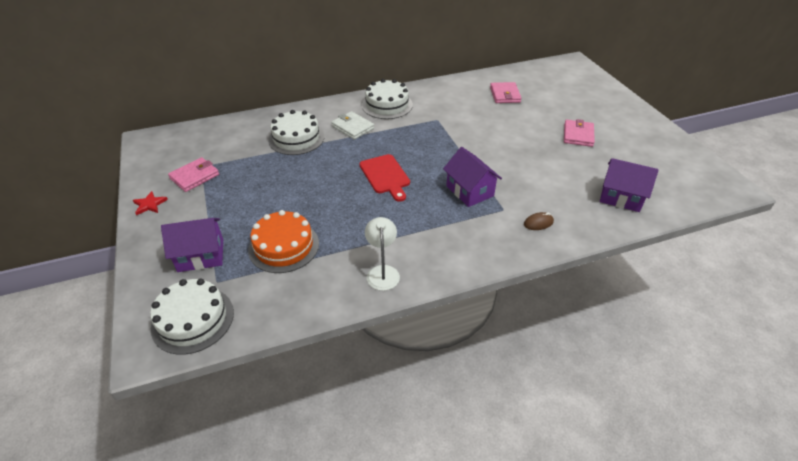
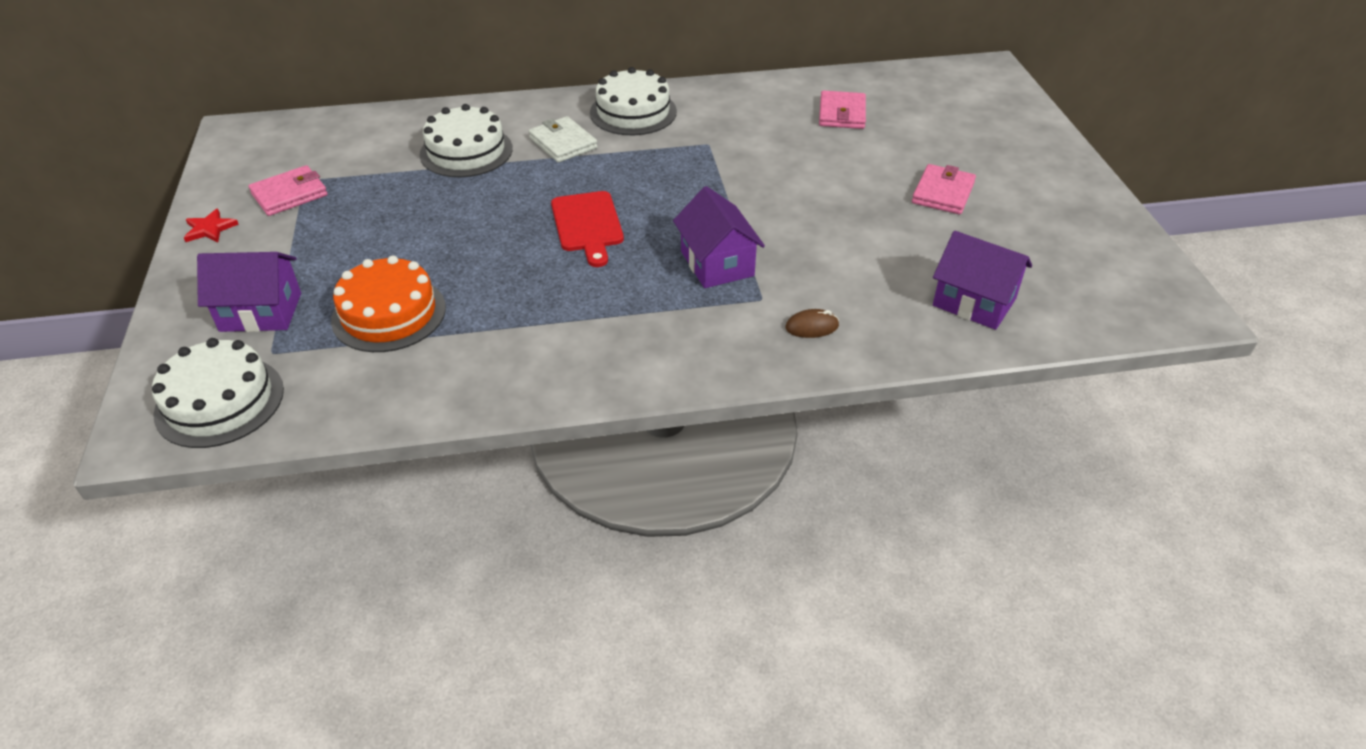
camera: 10 degrees right, 0 degrees up
(382, 272) = (527, 370): white lamp -> none

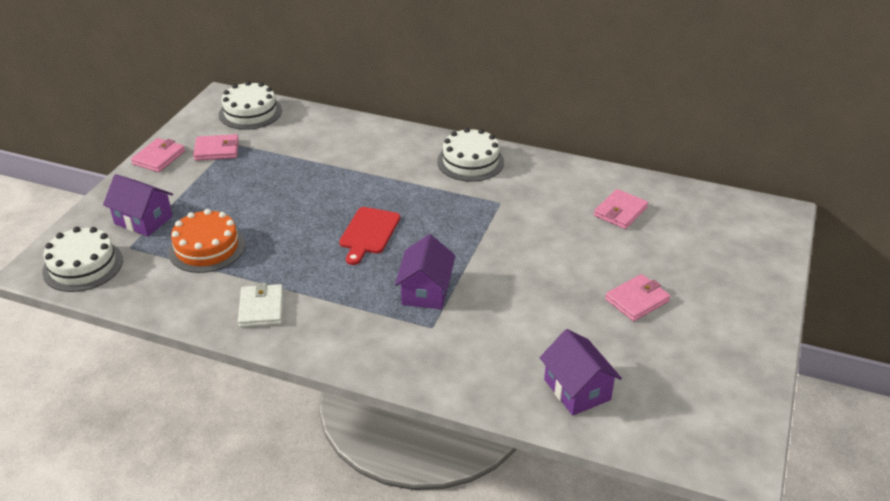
camera: 30 degrees right, 5 degrees down
(210, 229) = (159, 158): red star -> pink wallet
(466, 151) = (339, 155): white cake -> white cake (250, 112)
(563, 143) = (404, 169): white wallet -> white wallet (261, 308)
(812, 327) = (446, 359): brown mouse -> none

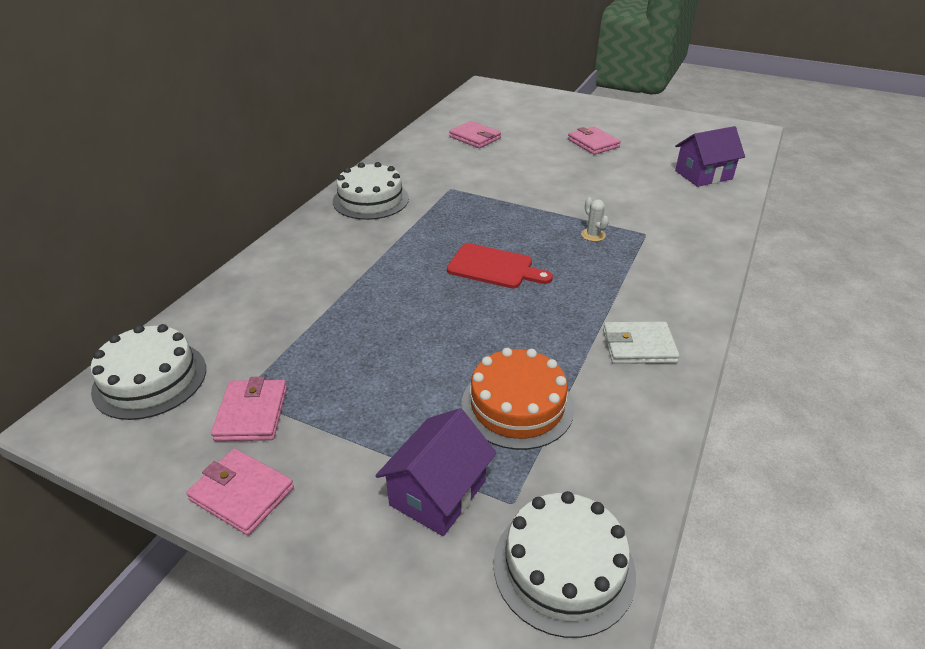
camera: 85 degrees left, 0 degrees up
(426, 291) = (593, 235): purple house -> white cactus

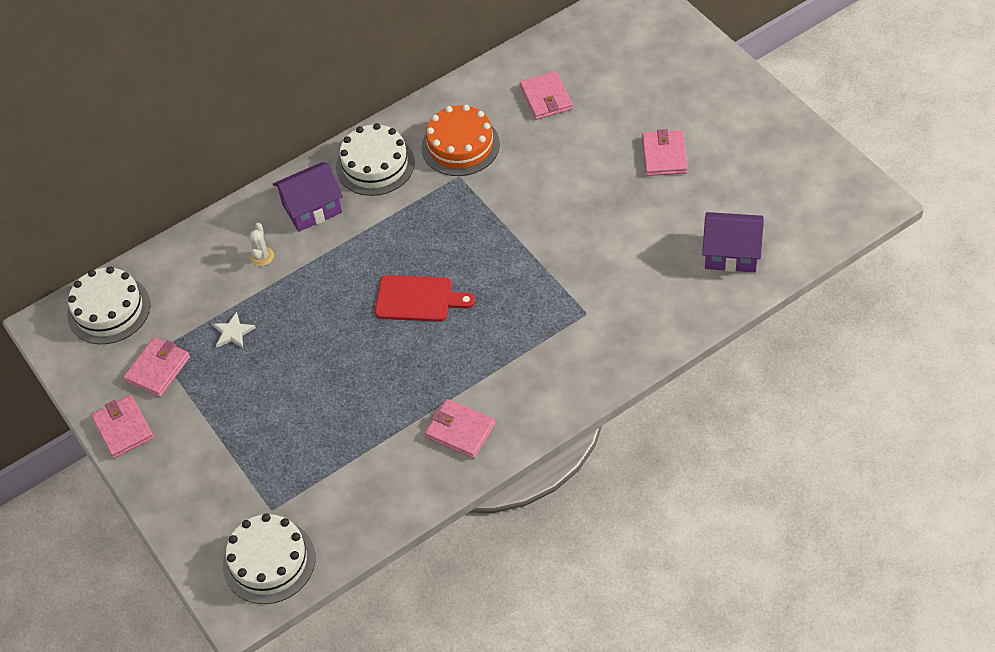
camera: 35 degrees right, 15 degrees up
(324, 350) = (233, 332): none -> white star
(438, 493) = (233, 481): purple house -> purple house (312, 208)
(494, 267) = (418, 299): red cutting board -> red cutting board turned 45 degrees counterclockwise
(517, 405) = (329, 441): orange cake -> orange cake (460, 146)
(593, 235) = (536, 295): white cactus -> white cactus (262, 256)
(638, 346) = (460, 431): white wallet -> pink wallet

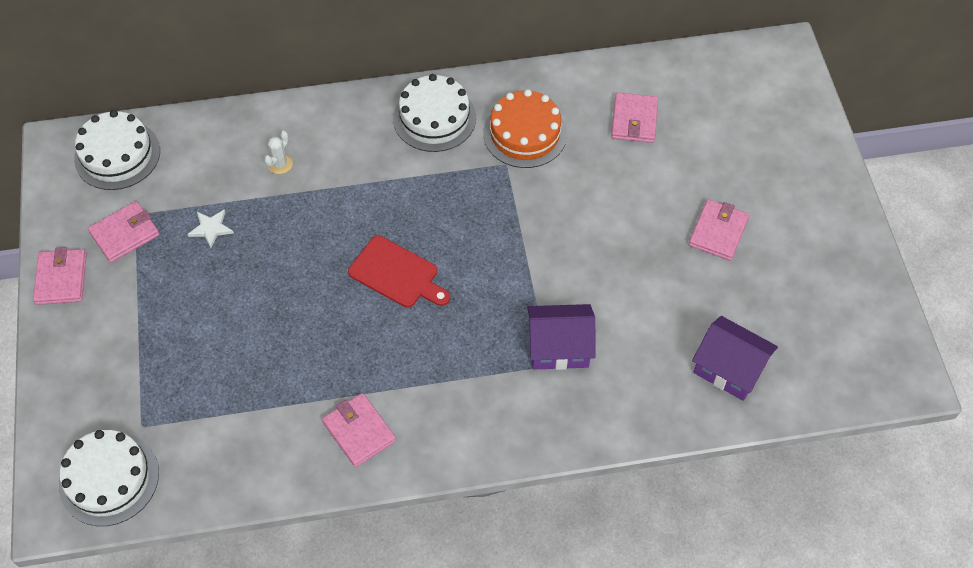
camera: 20 degrees right, 5 degrees up
(312, 208) = (352, 136): purple house -> purple house (559, 347)

